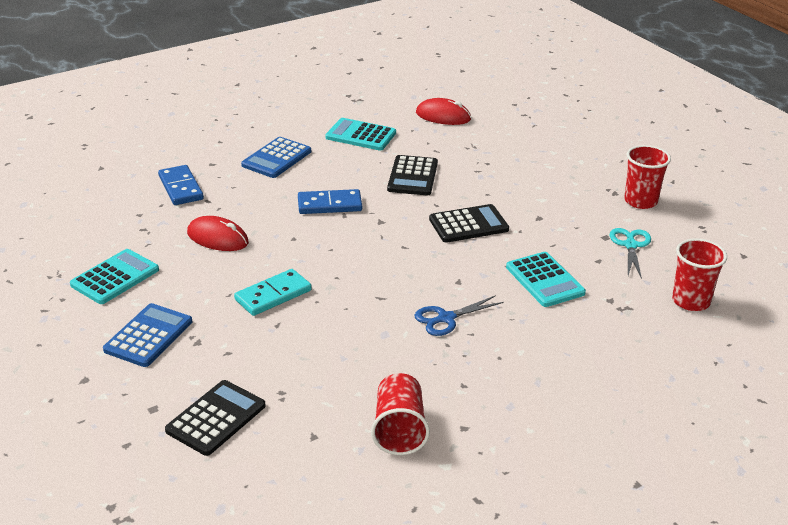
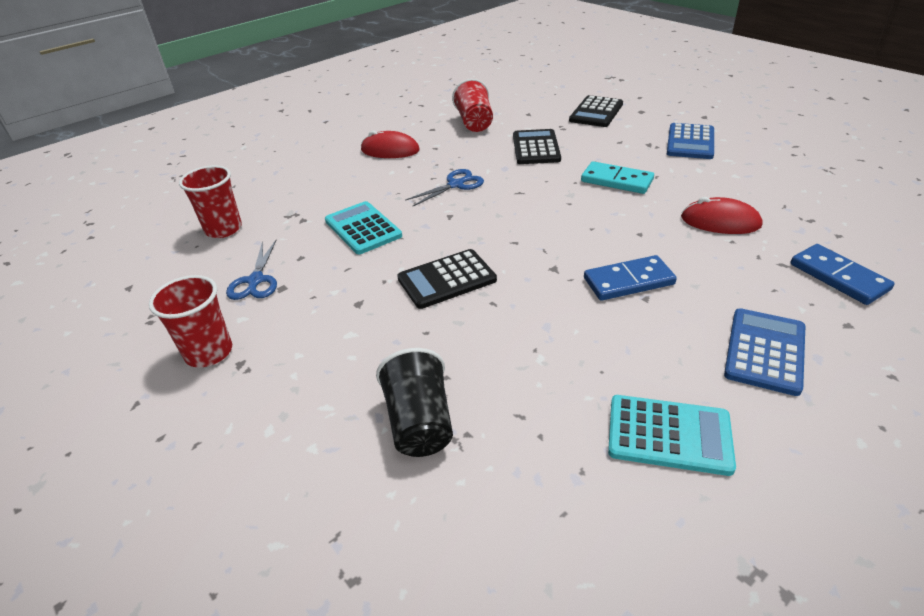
camera: 175 degrees right, 5 degrees up
(115, 277) = (773, 174): turquoise calculator -> none
(273, 295) = (616, 180): turquoise domino -> turquoise domino turned 75 degrees clockwise
(412, 176) = (540, 348): black calculator -> black calculator (536, 148)
(443, 116) = (533, 535): red mouse -> red mouse (390, 150)
(493, 154) = (420, 423): none -> black cup
(630, 245) = (255, 280): turquoise scissors -> blue scissors

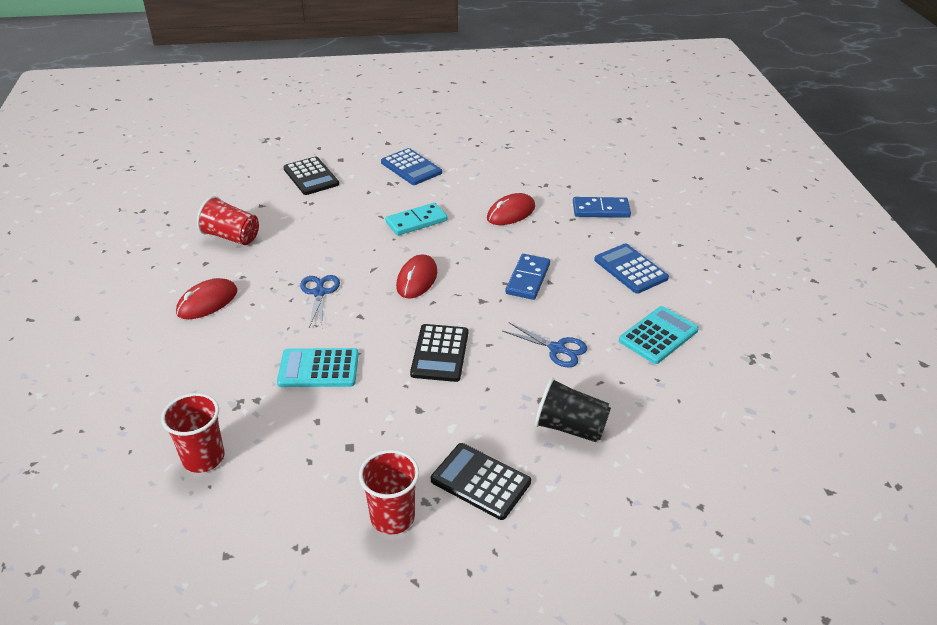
camera: 60 degrees left, 0 degrees up
(255, 280) = (320, 460): blue scissors -> blue scissors (557, 349)
(535, 219) = (417, 279): none -> red mouse
(536, 148) = (321, 229): black calculator -> black calculator (480, 481)

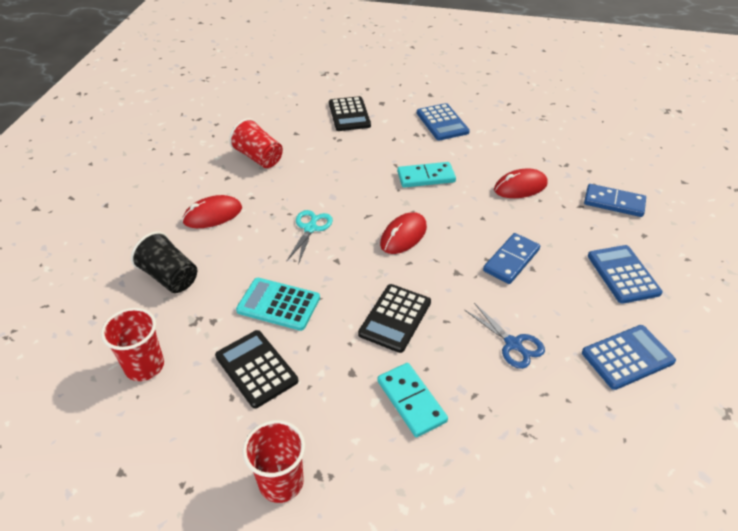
camera: 20 degrees right, 5 degrees up
(319, 293) = (310, 228): blue scissors -> turquoise scissors
(480, 481) = (380, 470): black calculator -> black calculator (256, 368)
(485, 419) = (411, 401): none -> turquoise domino
(570, 427) = (494, 437): black cup -> black cup (170, 277)
(658, 335) = (627, 357): turquoise calculator -> blue calculator

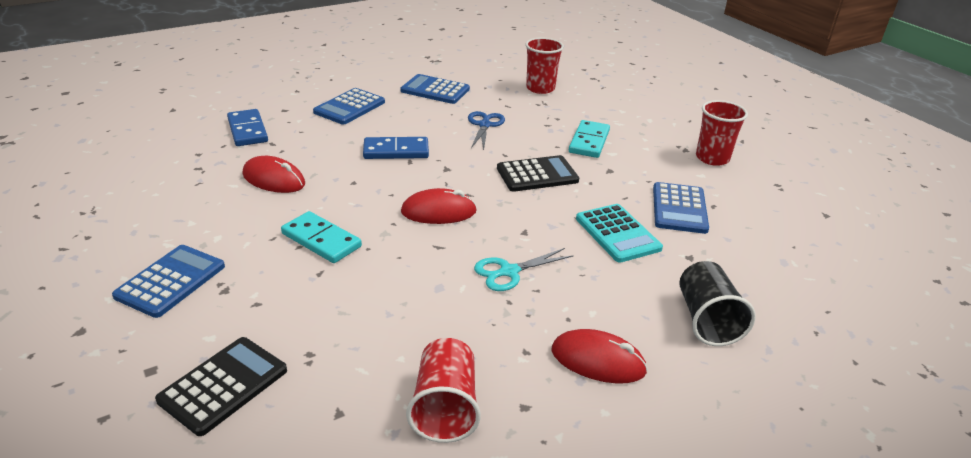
camera: 135 degrees left, 10 degrees down
(144, 366) = (777, 261): red cup -> red cup (540, 88)
(256, 368) = (679, 208): black calculator -> blue calculator

